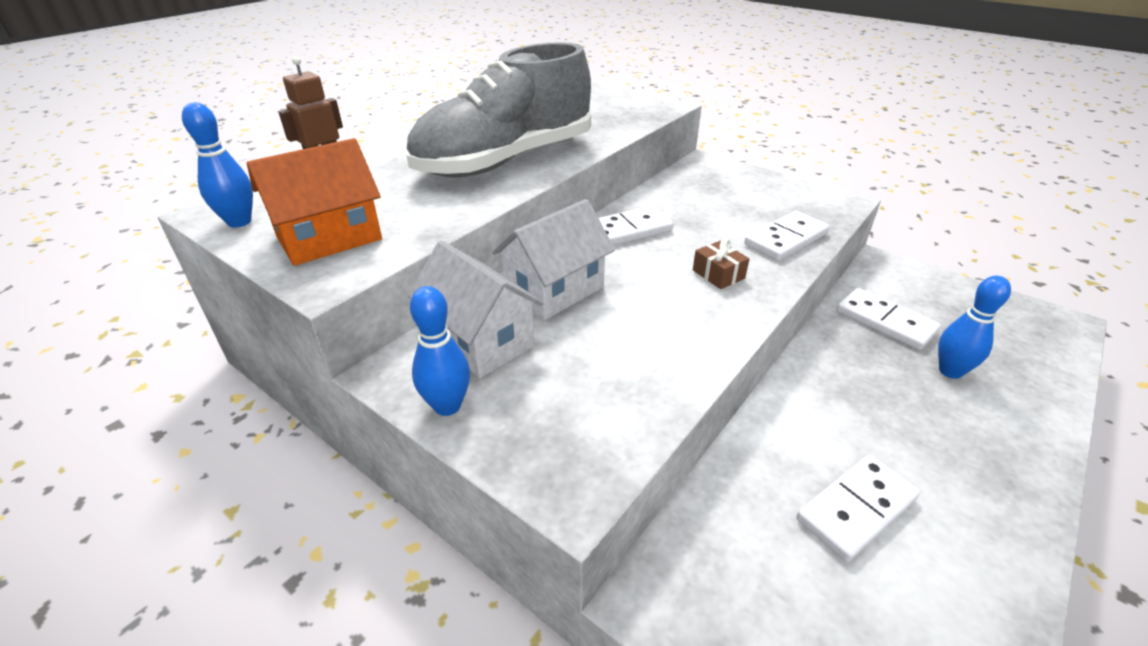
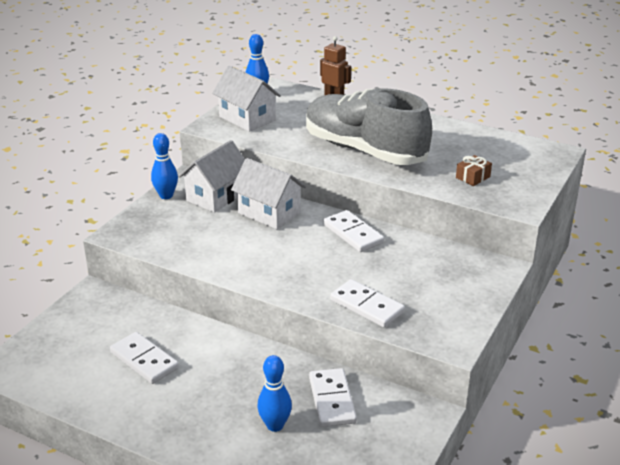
camera: 80 degrees right, 5 degrees down
(329, 238) = (247, 118): orange house -> white house
(718, 274) = (305, 273): brown gift -> brown gift (473, 177)
(885, 321) = (332, 400): white domino -> white domino turned 45 degrees counterclockwise

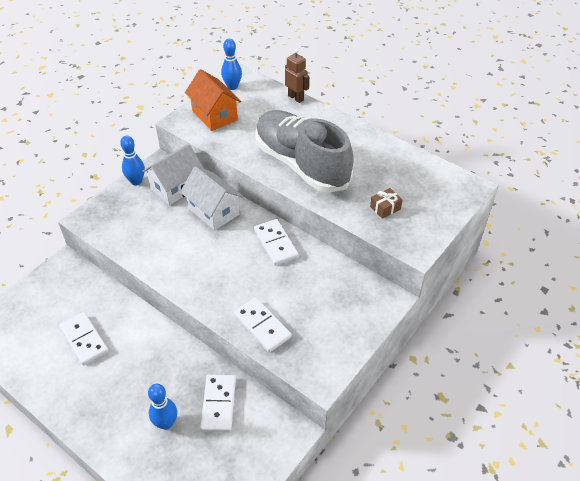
camera: 10 degrees right, 15 degrees up
(247, 118) = (214, 115): white house -> orange house

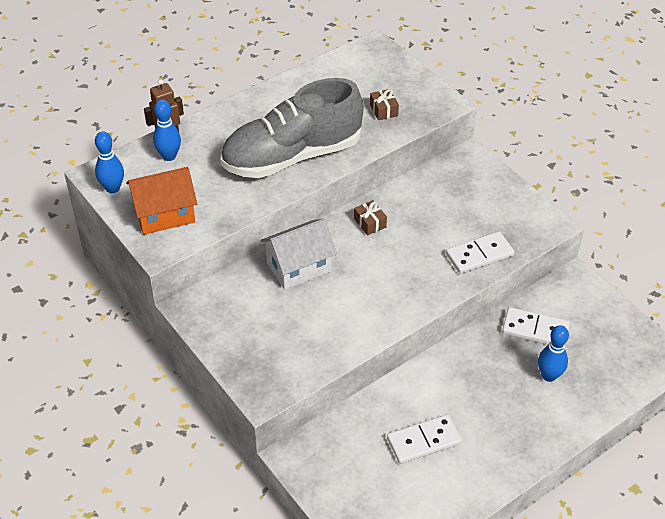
camera: 75 degrees left, 0 degrees up
(136, 181) = (213, 335): blue bowling pin -> blue bowling pin (169, 156)
(176, 187) = (242, 296): white house -> none
(275, 243) = (370, 223): white domino -> brown gift

